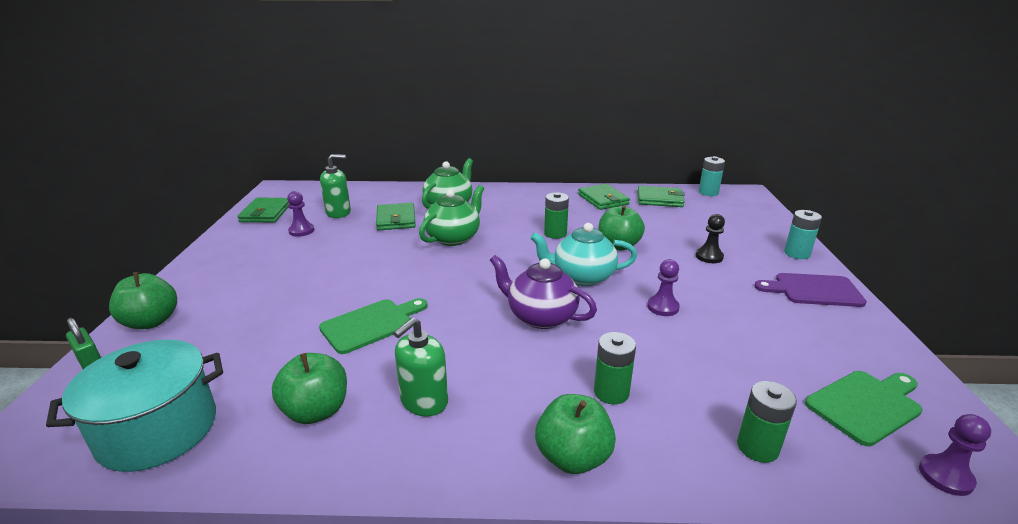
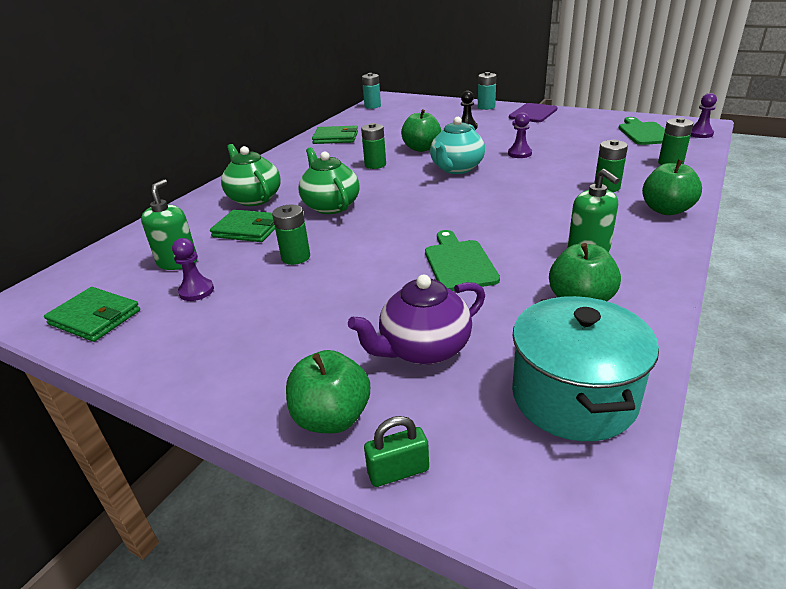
camera: 60 degrees left, 5 degrees up
(358, 249) = (296, 257): none -> green battery
(540, 316) = (501, 192): purple teapot -> purple teapot (423, 349)
(660, 199) = (362, 121): green wallet -> none

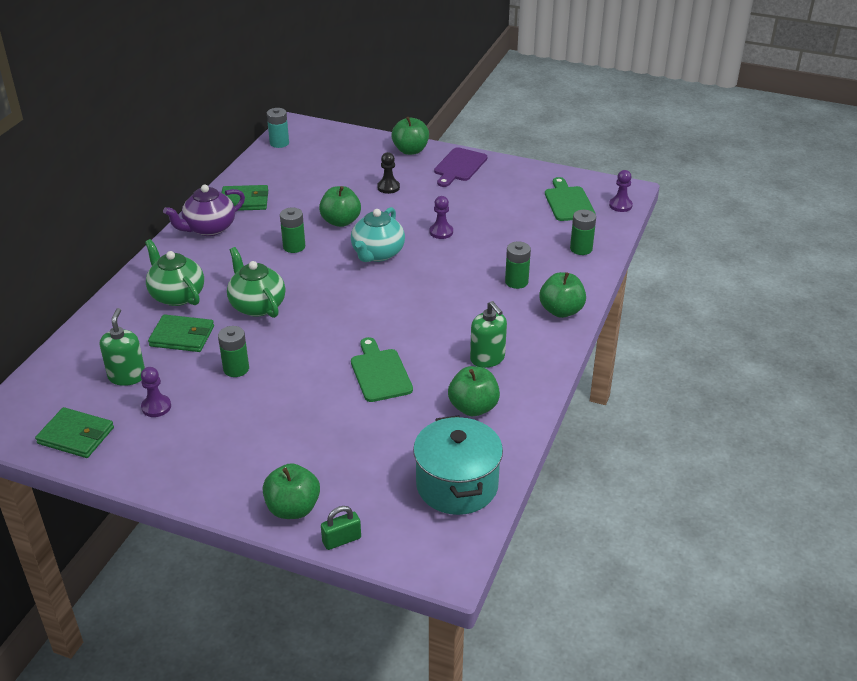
camera: 10 degrees left, 5 degrees up
(423, 349) = (353, 454): purple teapot -> purple teapot (209, 228)
(486, 107) = (410, 150): turquoise battery -> green apple

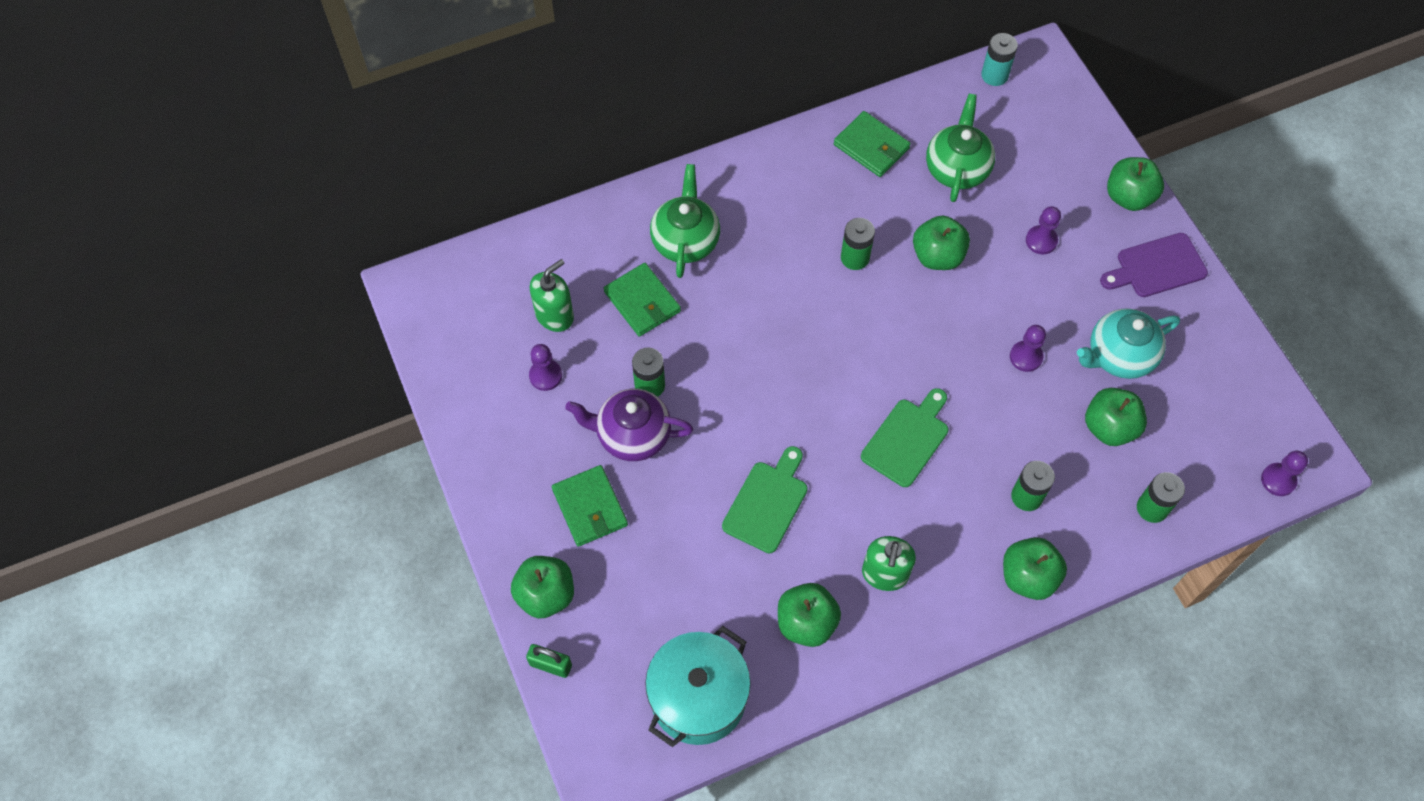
camera: 45 degrees right, 25 degrees up
(76, 435) = (458, 355): green wallet -> green wallet (590, 507)
(209, 228) = (799, 164): purple teapot -> purple teapot (632, 435)
(257, 305) = (743, 315): green teapot -> green teapot (957, 168)
(377, 254) = (926, 336): turquoise teapot -> turquoise teapot (1119, 356)
(388, 187) = (1041, 241): black pawn -> purple pawn
(519, 233) = (1109, 427): none -> green apple
(568, 202) = (1220, 425): green cutting board -> green cutting board (907, 439)

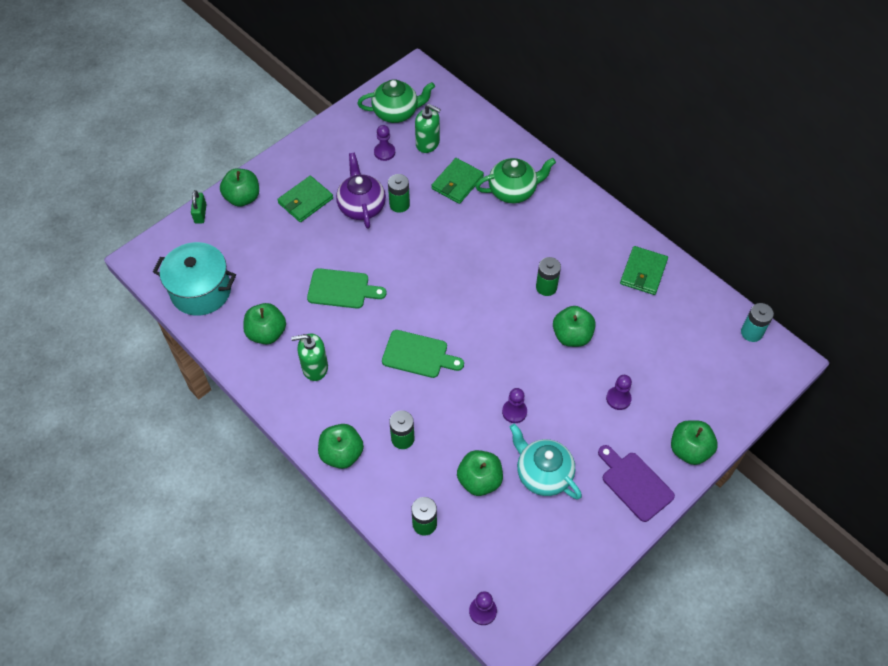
camera: 70 degrees right, 5 degrees down
(957, 168) = (653, 329): green teapot -> green teapot (396, 112)

